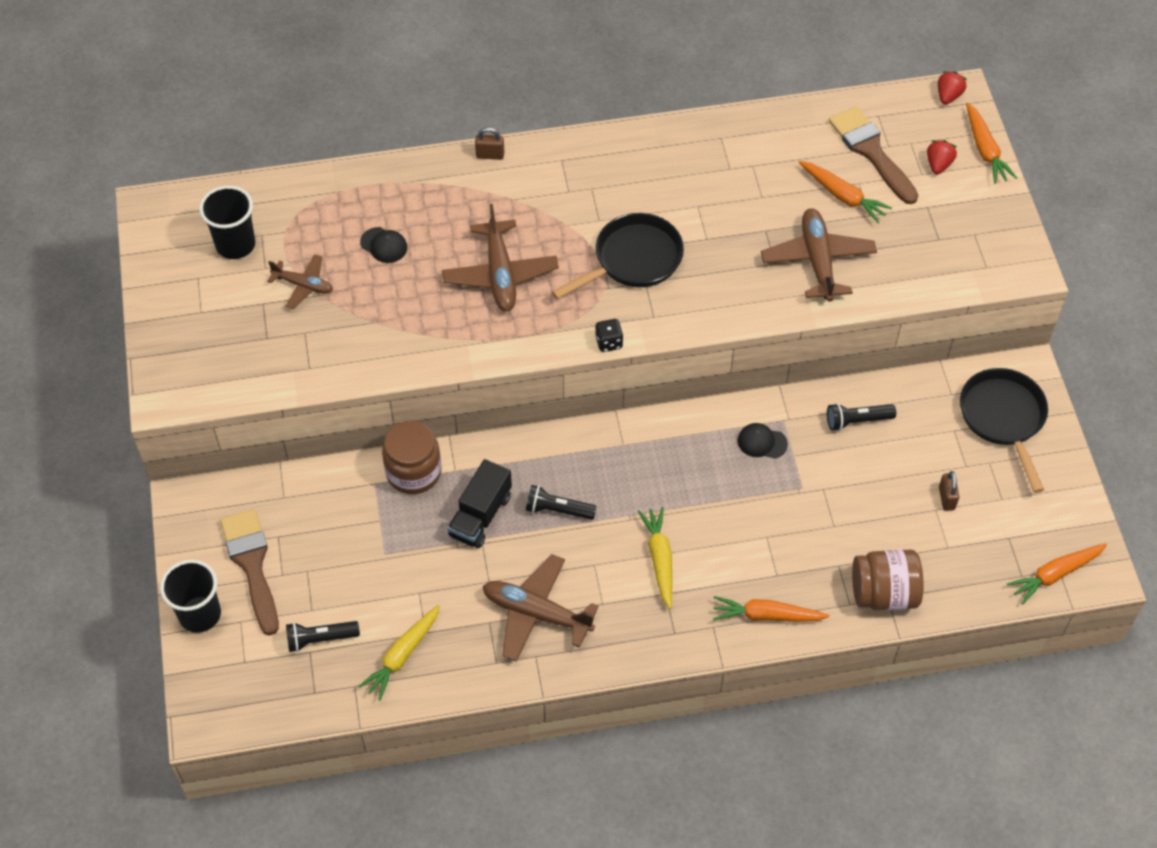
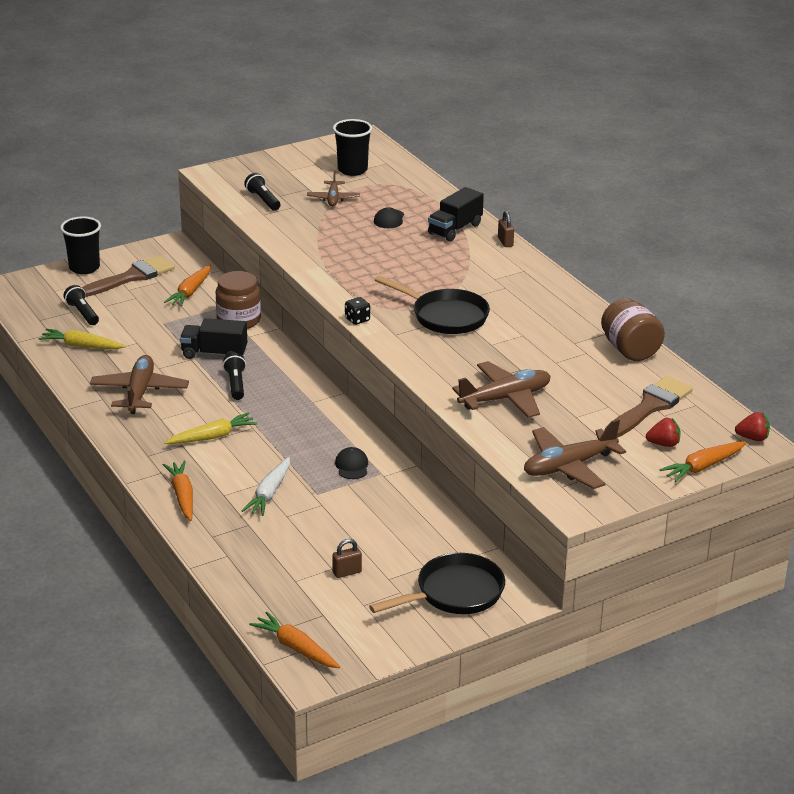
camera: 70 degrees right, 25 degrees down
(438, 191) = (455, 229): none -> black truck
(500, 274) = (393, 266): brown plane -> brown plane (569, 466)
(788, 531) = (269, 493): none -> white carrot
(842, 196) = (586, 400): orange carrot -> orange carrot (190, 292)
(857, 421) = (402, 511): black flashlight -> black flashlight (263, 200)
(883, 593) = (231, 552): brown jar -> brown jar (630, 350)

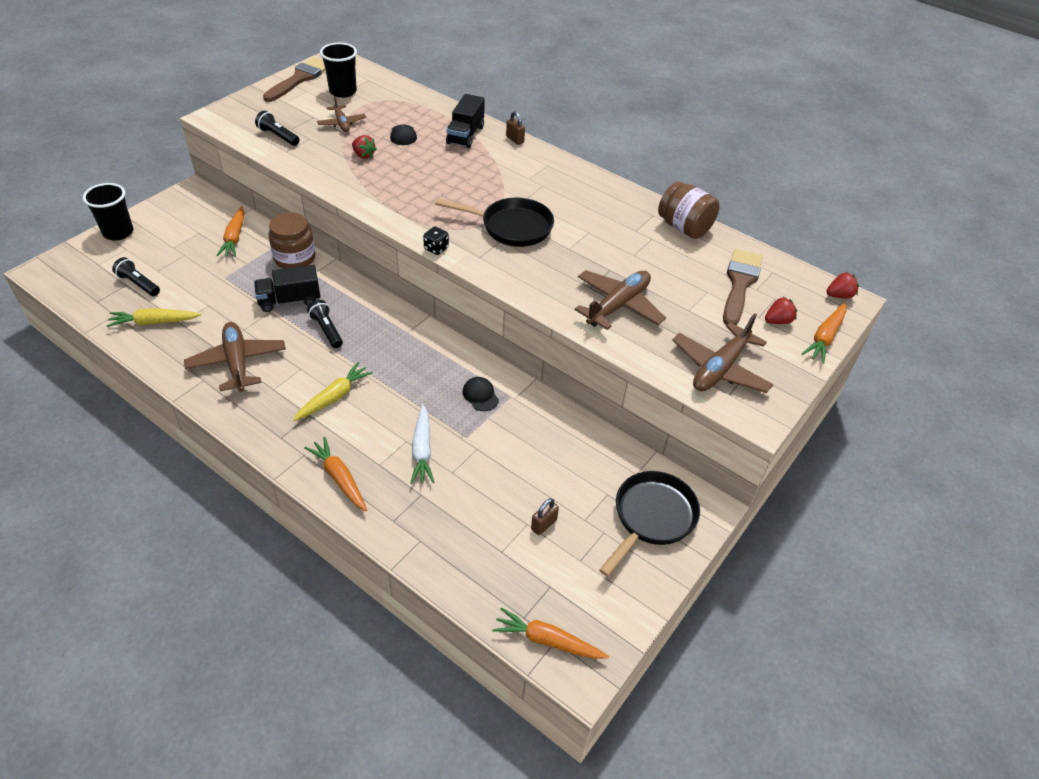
camera: 25 degrees left, 15 degrees up
(131, 277) = (170, 233): brown brush -> brown brush (300, 78)
(337, 230) = (363, 155): none -> red strawberry

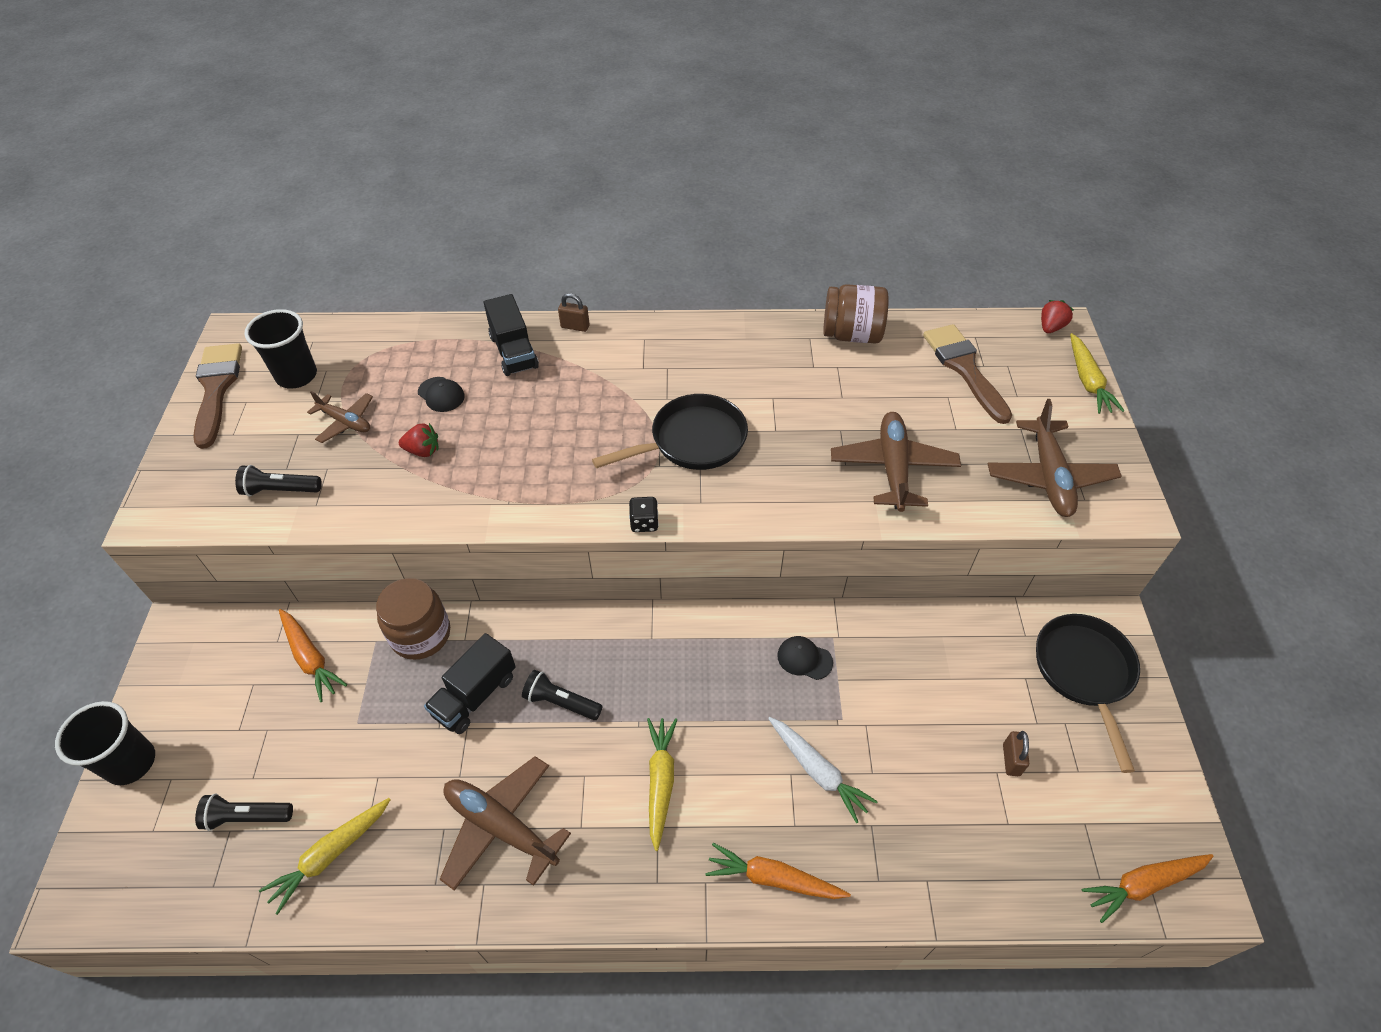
camera: 35 degrees left, 5 degrees up
(777, 321) = (1036, 389): red strawberry -> none
(825, 337) = (1087, 381): orange carrot -> yellow carrot

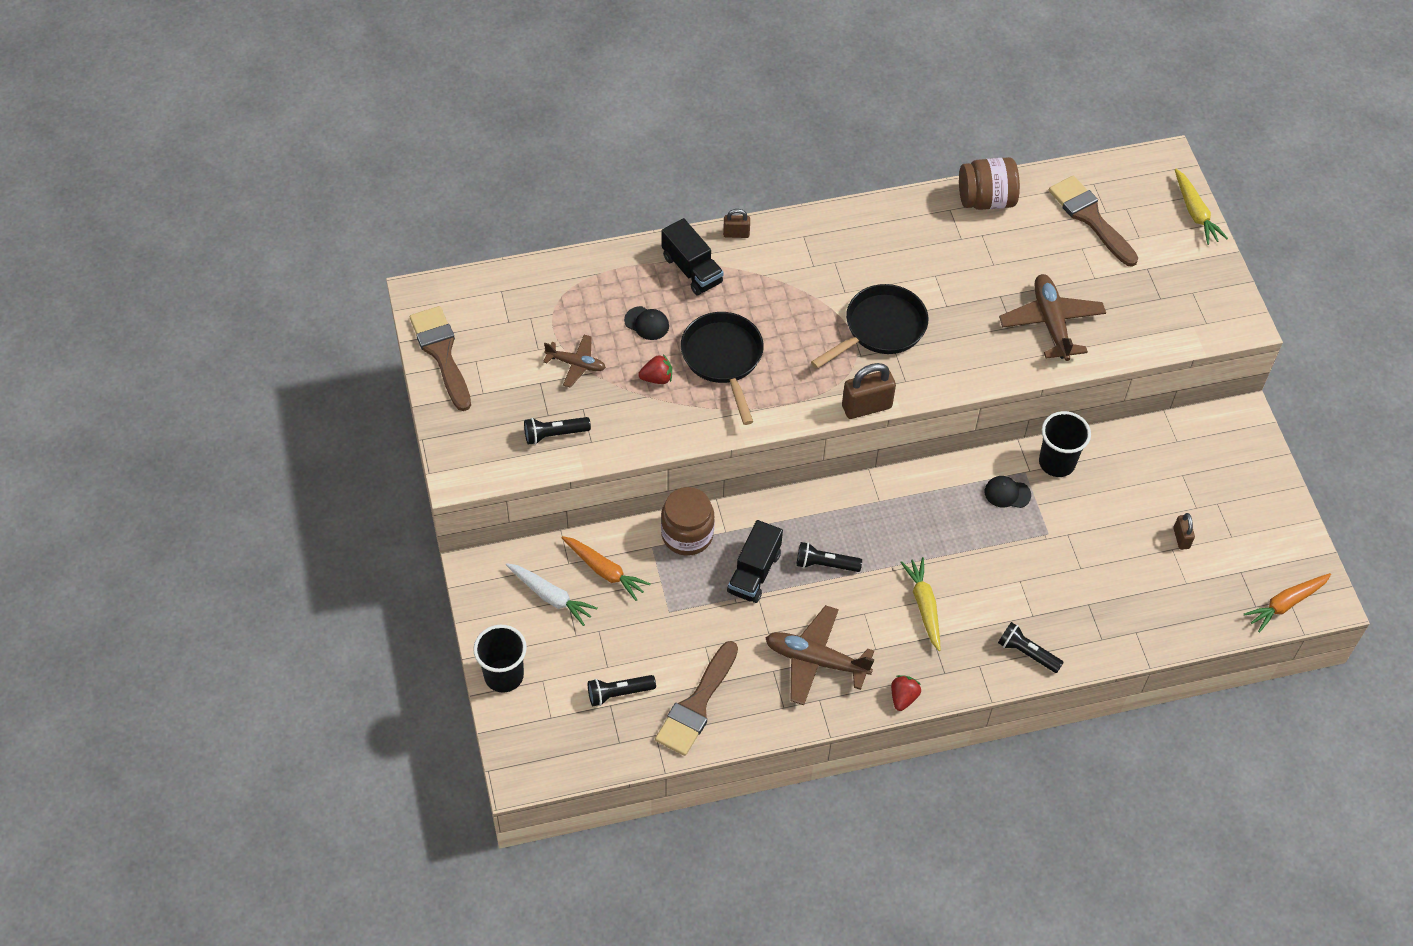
camera: 15 degrees left, 5 degrees up
(297, 376) = (507, 328): black cup -> black cup (1056, 463)
(330, 855) = (696, 705): yellow carrot -> brown brush
(644, 523) = (866, 407): black dice -> brown padlock
(773, 878) = (1027, 653): orange carrot -> black flashlight
(817, 771) = (1039, 575): white carrot -> white carrot (550, 596)
(1049, 476) = (1176, 308): brown plane -> none
(1050, 327) = (1157, 162): red strawberry -> red strawberry (903, 697)
(1084, 672) = (1226, 462): black pan -> black pan (723, 358)

